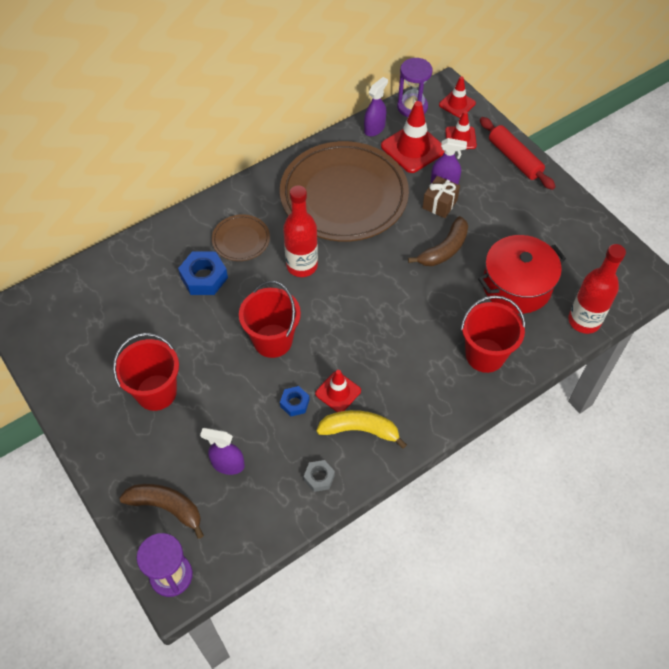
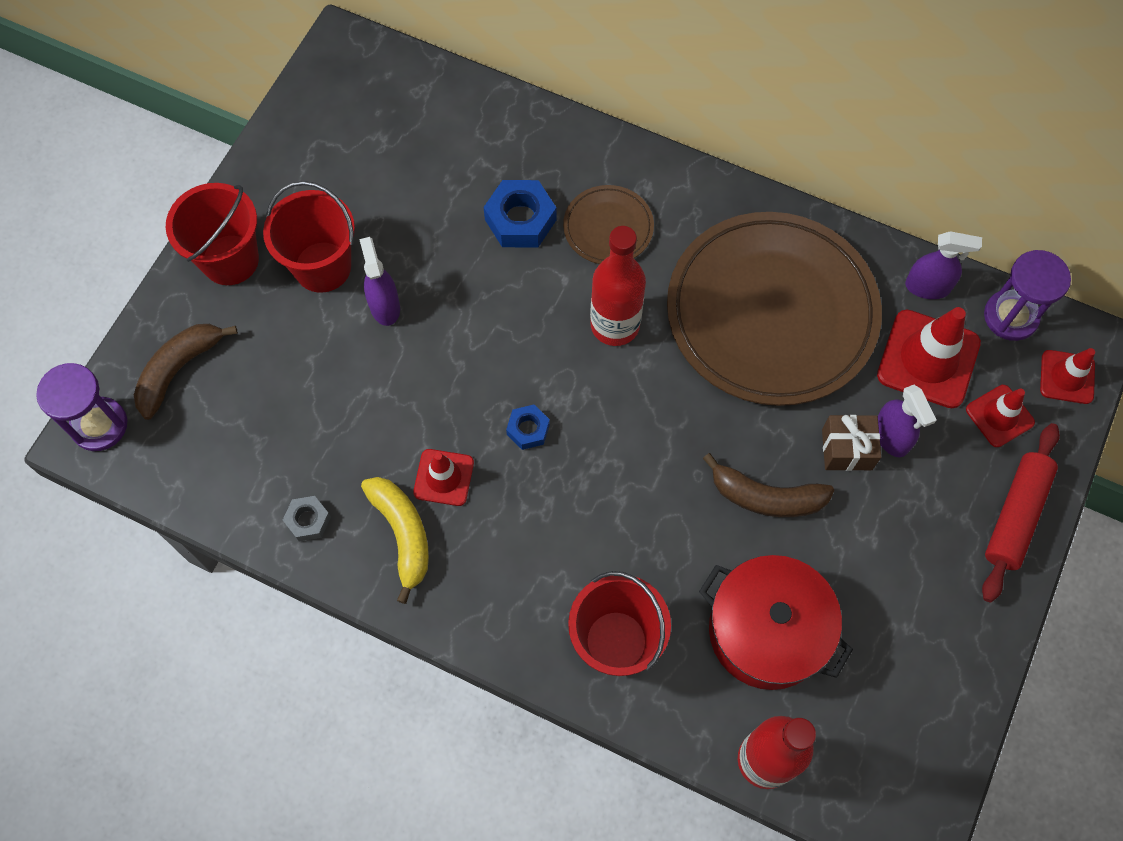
camera: 60 degrees right, 10 degrees up
(166, 507) = (179, 370): brown banana -> brown banana turned 135 degrees counterclockwise
(228, 464) = (269, 404): purple spray bottle -> purple spray bottle (384, 306)
(272, 340) = (474, 355): red bucket -> red bucket (230, 260)
(294, 403) = (397, 433): blue nut -> blue nut (528, 429)

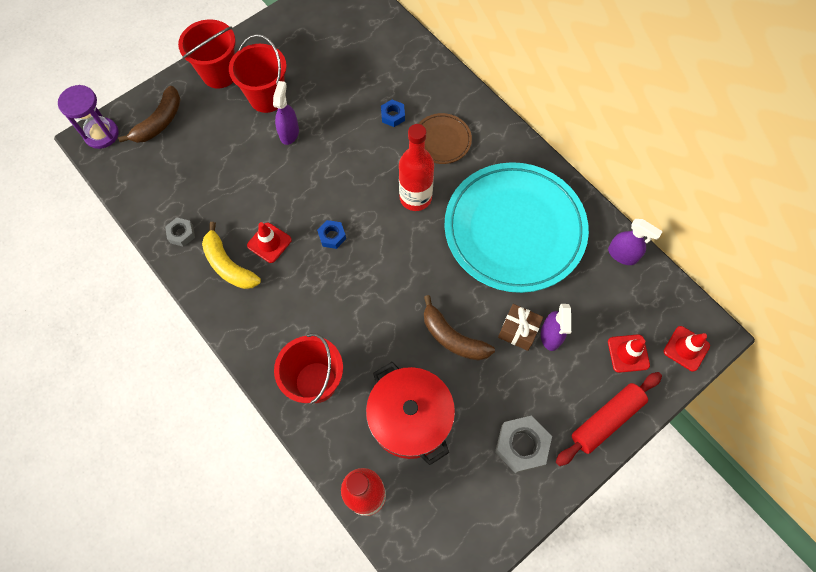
camera: 25 degrees right, 0 degrees up
(179, 370) = (159, 122): brown banana -> brown banana turned 150 degrees clockwise
(402, 535) = (228, 265): yellow banana -> yellow banana turned 135 degrees clockwise
(520, 220) = (393, 116): blue nut -> blue nut, size x0.58
(771, 313) = (514, 230): brown plate -> turquoise plate
(928, 359) = (599, 298): red traffic cone -> none
(928, 599) = (521, 445): none -> grey nut
(1010, 316) = (668, 295): purple hourglass -> none

